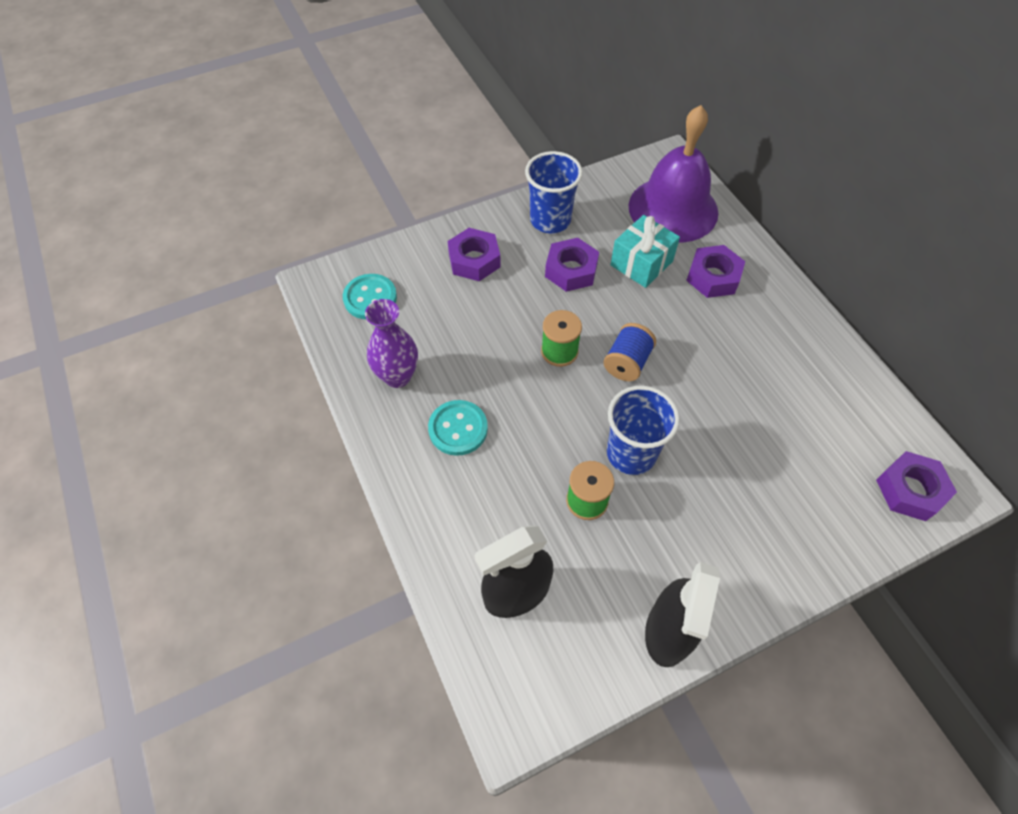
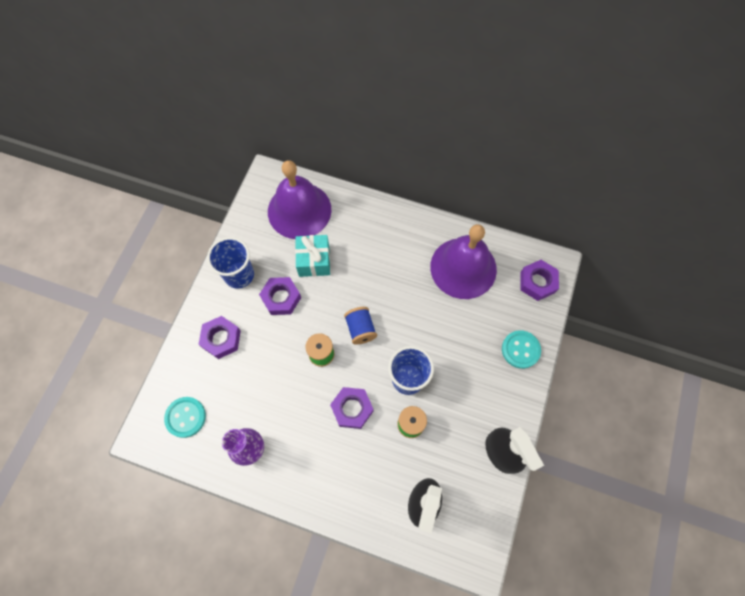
camera: 45 degrees left, 10 degrees up
(458, 429) = (313, 448): turquoise button -> turquoise button (520, 350)
(713, 277) = (357, 238): purple nut -> purple nut (352, 409)
(818, 398) = (463, 268): none -> purple bell

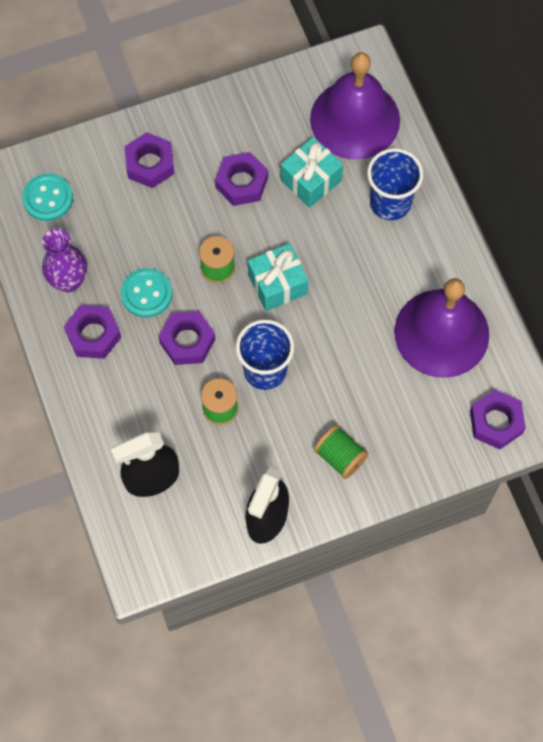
camera: 50 degrees right, 0 degrees up
(239, 275) = (230, 123): blue cup -> blue cup (390, 203)
(299, 463) = (93, 335): none -> purple nut
(360, 329) = (277, 284): blue spool -> turquoise gift
(494, 380) = (340, 457): none -> green spool
(520, 350) = (398, 459): turquoise button -> turquoise button (146, 294)

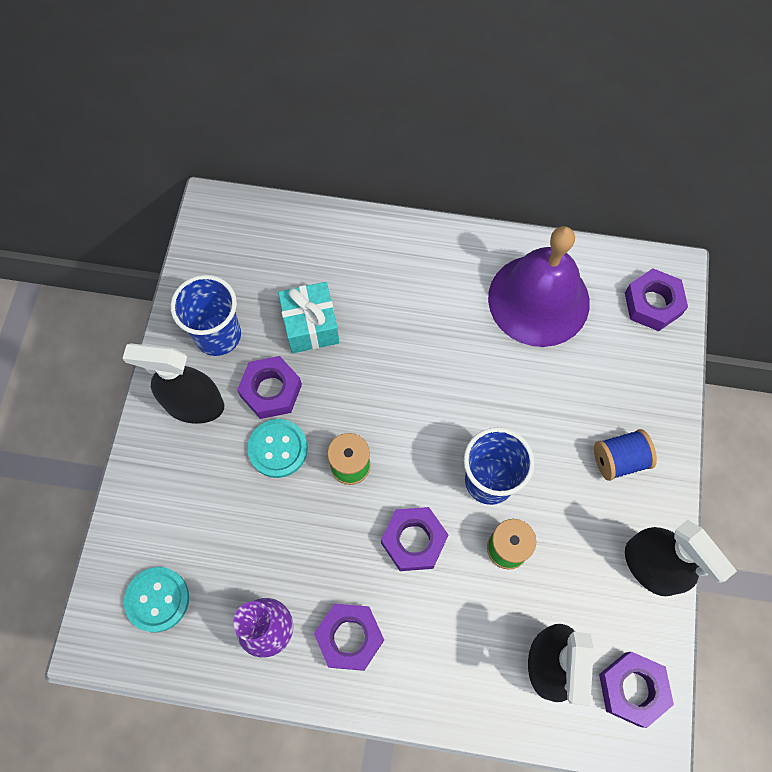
camera: 60 degrees left, 0 degrees up
(146, 294) = (335, 553): turquoise button -> turquoise button (278, 449)
(150, 164) = (190, 469): purple nut -> purple nut (632, 689)
(198, 138) = (194, 405): none -> black spray bottle
(277, 284) = (402, 417): turquoise gift -> none
(340, 457) = (619, 460): green spool -> blue spool
(355, 119) = (272, 252): purple bell -> none
(390, 203) = (379, 270): blue cup -> blue cup (218, 335)

